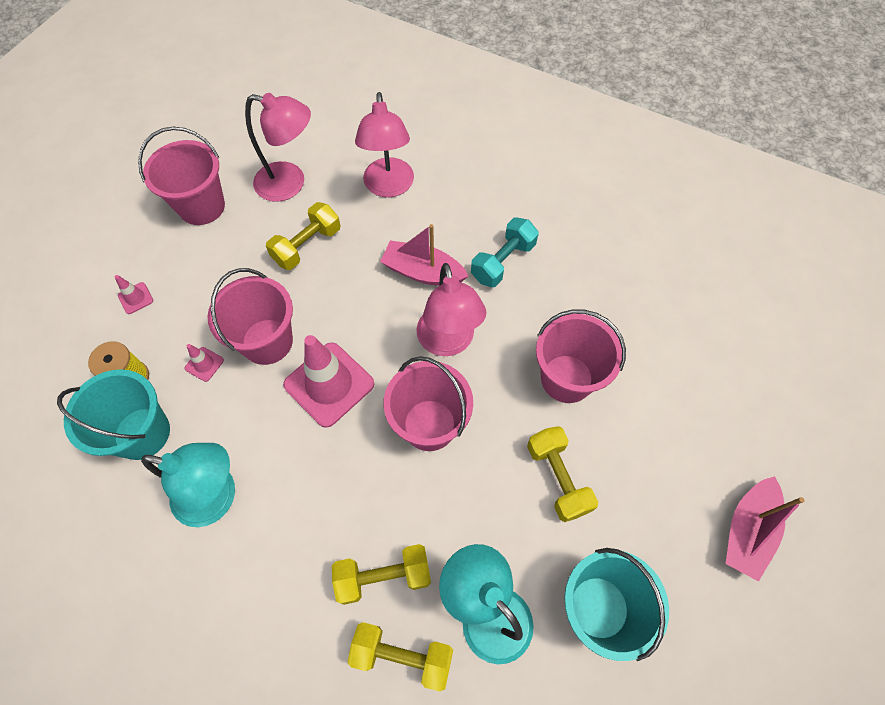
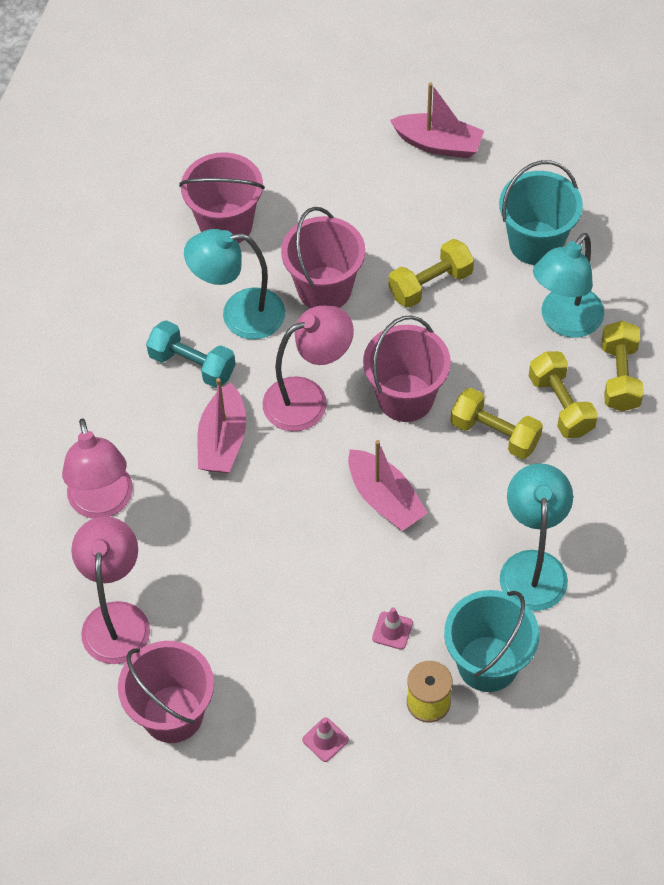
camera: 100 degrees left, 5 degrees down
(267, 341) = (349, 575): pink bucket -> pink bucket (226, 224)
(307, 245) = (210, 571): yellow dumbbell -> yellow dumbbell (495, 434)
(329, 384) = (385, 499): pink traffic cone -> pink boat
(389, 187) = (103, 503): pink lamp -> pink lamp turned 90 degrees clockwise
(548, 304) = (239, 315): none -> turquoise lamp

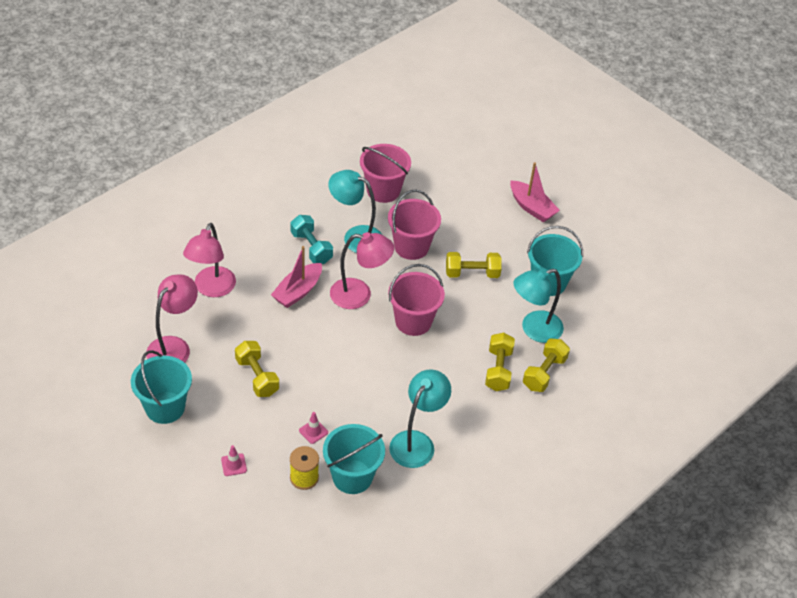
camera: 25 degrees right, 10 degrees down
(172, 714) = (165, 407): pink bucket -> turquoise bucket
(385, 499) = (361, 365): pink boat -> none
(495, 434) = (449, 364): yellow dumbbell -> yellow dumbbell (257, 377)

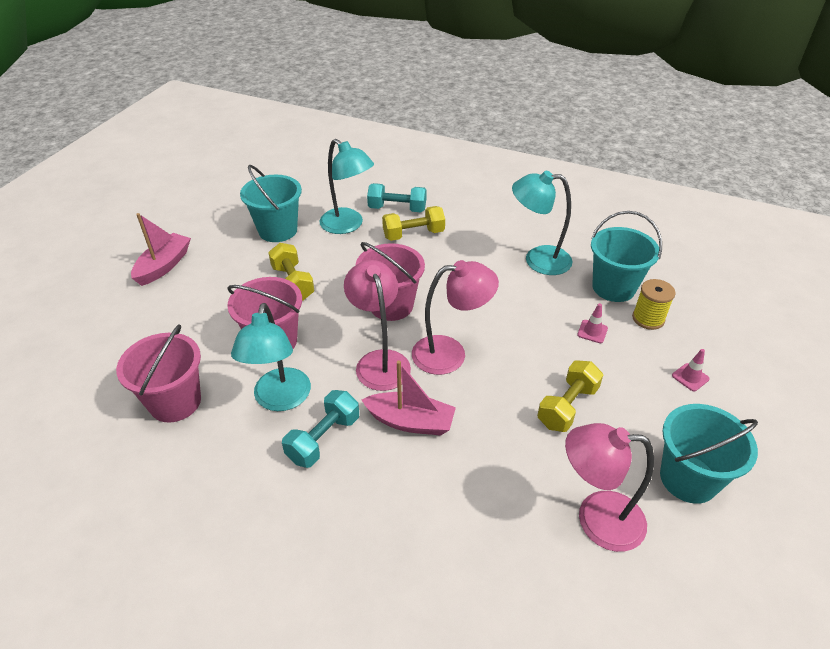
camera: 110 degrees left, 5 degrees down
(212, 289) = (467, 524): pink lamp -> pink lamp (450, 353)
(544, 373) = (397, 209): yellow dumbbell -> turquoise dumbbell

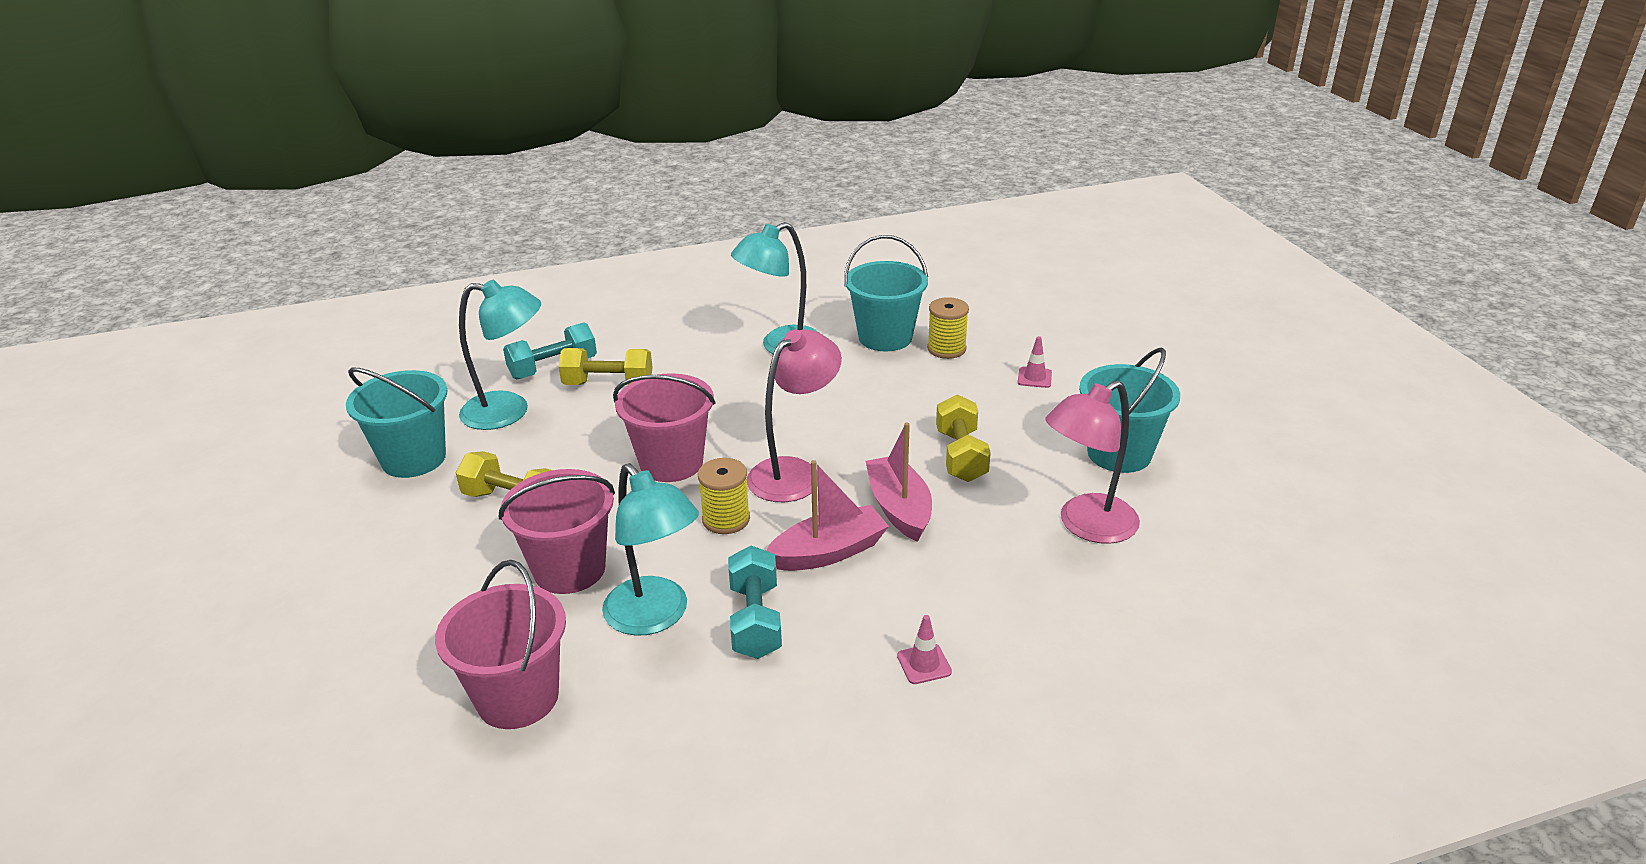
camera: 40 degrees left, 10 degrees down
(164, 266) = (284, 575): pink boat -> pink boat (899, 508)
(379, 361) = (726, 519): pink lamp -> yellow spool
(413, 234) = (608, 384): yellow dumbbell -> yellow dumbbell turned 60 degrees clockwise
(592, 331) = (910, 384): pink traffic cone -> pink traffic cone (924, 664)

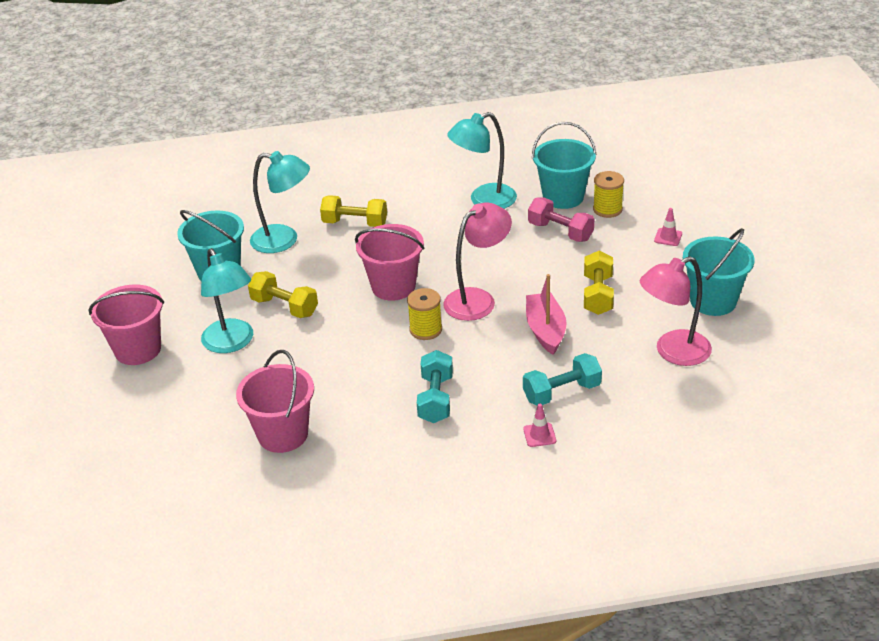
camera: 10 degrees right, 5 degrees up
(553, 368) = (316, 208): turquoise dumbbell -> turquoise dumbbell (562, 392)
(569, 569) = (319, 356): pink bucket -> pink bucket (138, 349)
(655, 617) = (372, 391): turquoise lamp -> turquoise lamp (232, 343)
(829, 552) = (491, 357): pink boat -> none
(891, 379) = (560, 232): none -> pink dumbbell

